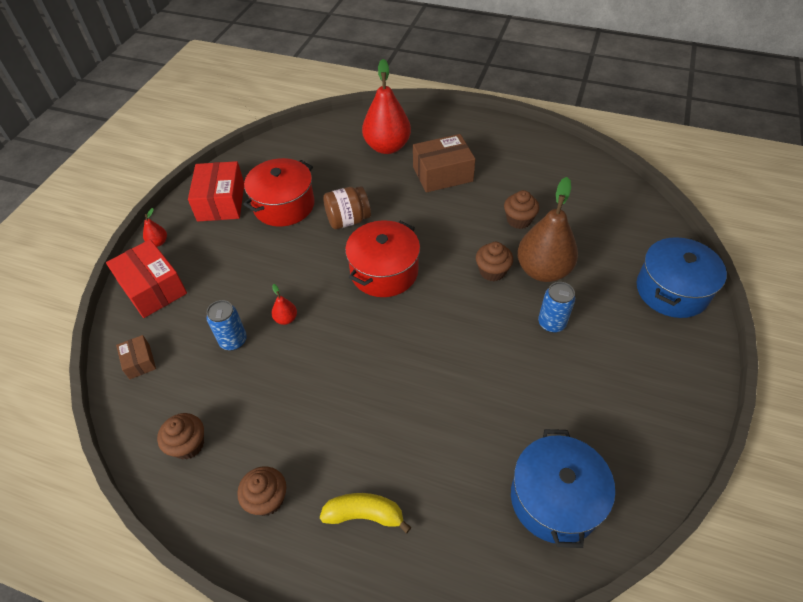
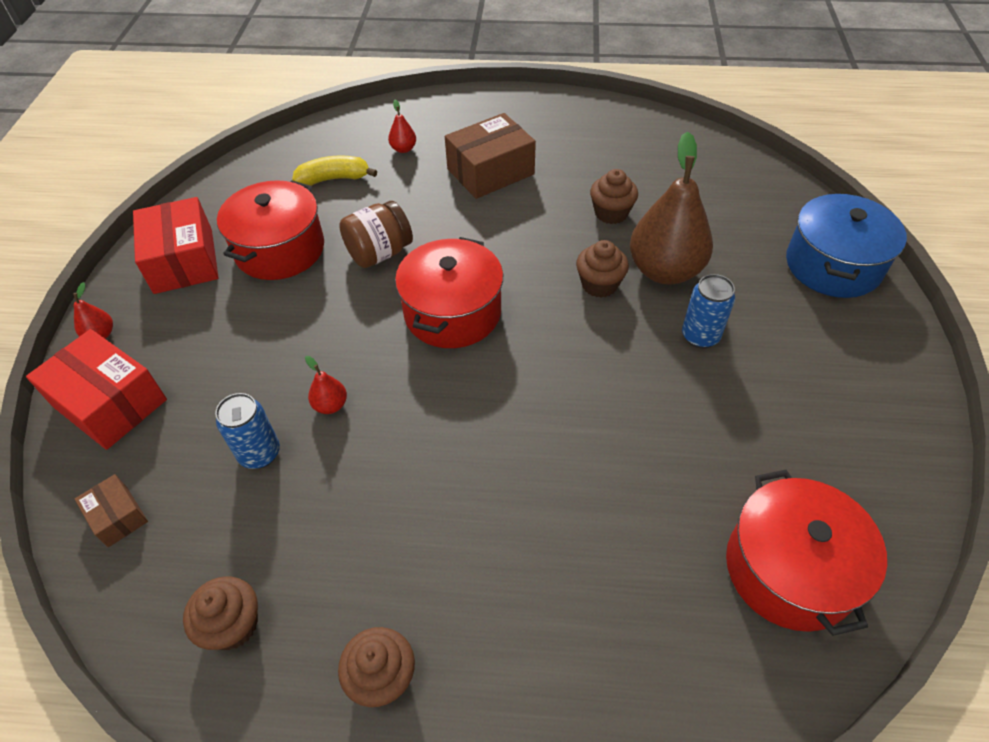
camera: 15 degrees left, 0 degrees up
(364, 515) = (535, 662): yellow banana -> yellow banana (334, 179)
(387, 147) = (403, 149): red pear -> red pear, size x0.42
(555, 499) = (789, 569): blue pot -> red pot

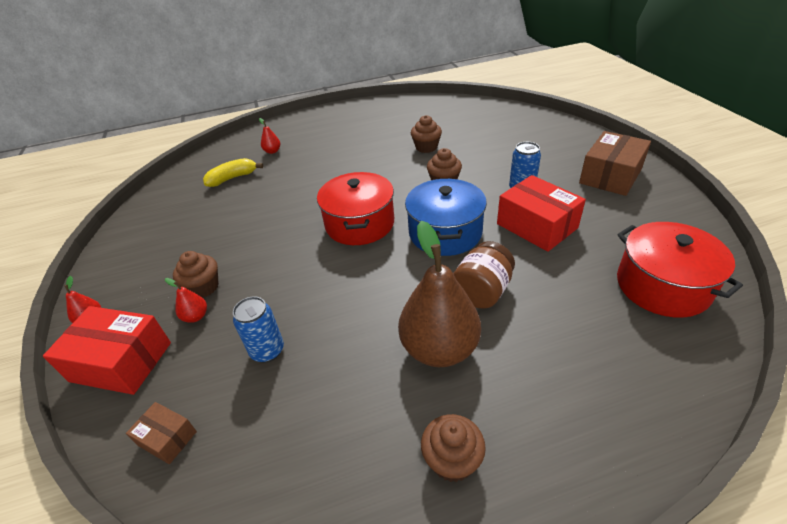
camera: 20 degrees left, 10 degrees down
(184, 261) = (141, 254): red box -> red box (537, 226)
(233, 625) = (311, 476): brown cupcake -> brown cupcake (203, 287)
(280, 249) = (214, 226): red pot -> none
(330, 405) = (305, 302): red pear -> red pear (196, 316)
(379, 253) = (289, 207): brown jar -> brown jar (482, 291)
(490, 171) = (337, 147): brown box -> brown box (610, 176)
(664, 271) = (478, 165): brown pear -> brown pear (439, 349)
(832, 265) = (567, 136): blue pot -> blue pot (445, 232)

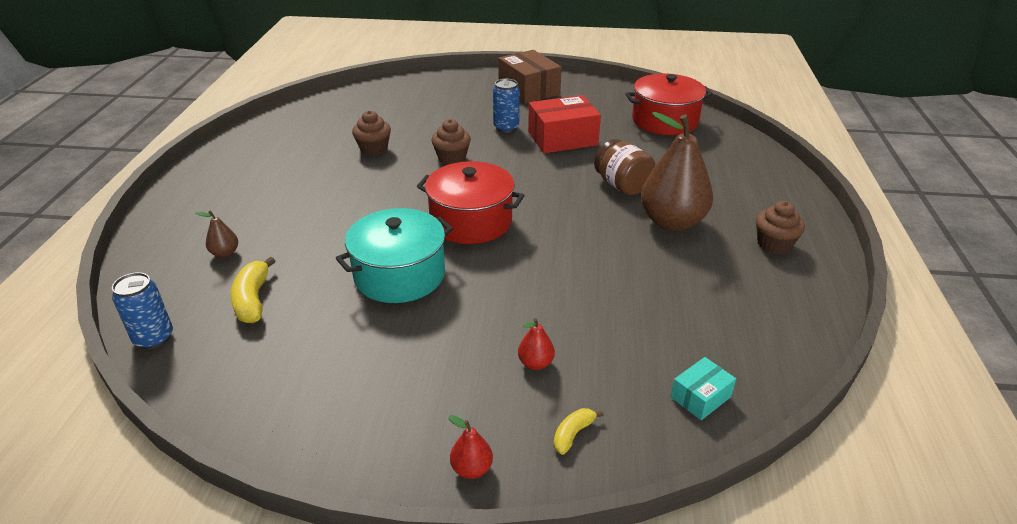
camera: 70 degrees left, 5 degrees down
(121, 361) = (573, 434): red box -> yellow banana
(167, 438) = (700, 397): brown box -> turquoise box
(203, 287) = (486, 352): brown cupcake -> none
(267, 351) = (621, 315): blue can -> blue can (154, 338)
(272, 151) = (225, 253): red pear -> brown pear
(277, 218) = (399, 275): none -> turquoise pot
(445, 232) = (532, 180): blue pot -> none

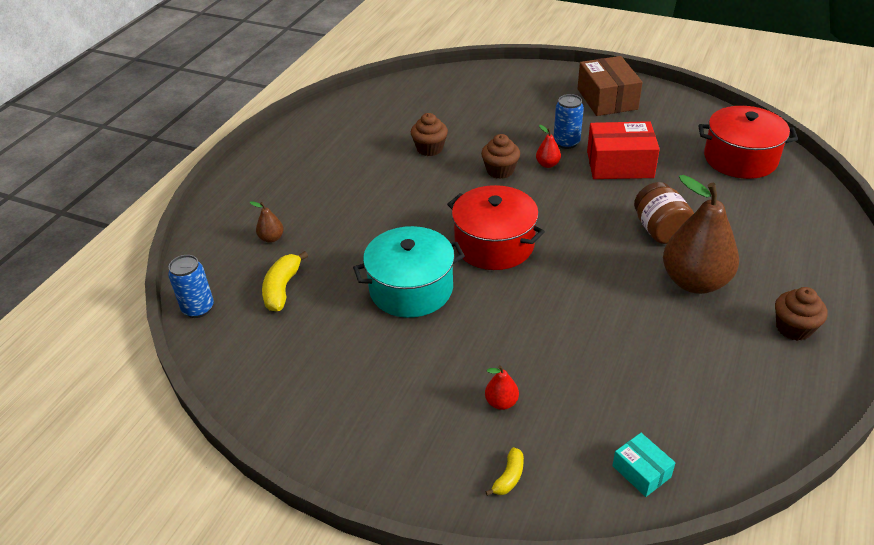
camera: 20 degrees right, 5 degrees up
(472, 469) = (412, 485): red pear -> red pear (547, 164)
(573, 434) = (509, 477): yellow banana -> yellow banana turned 150 degrees clockwise
(700, 397) = (641, 471): turquoise box -> turquoise box turned 75 degrees clockwise

